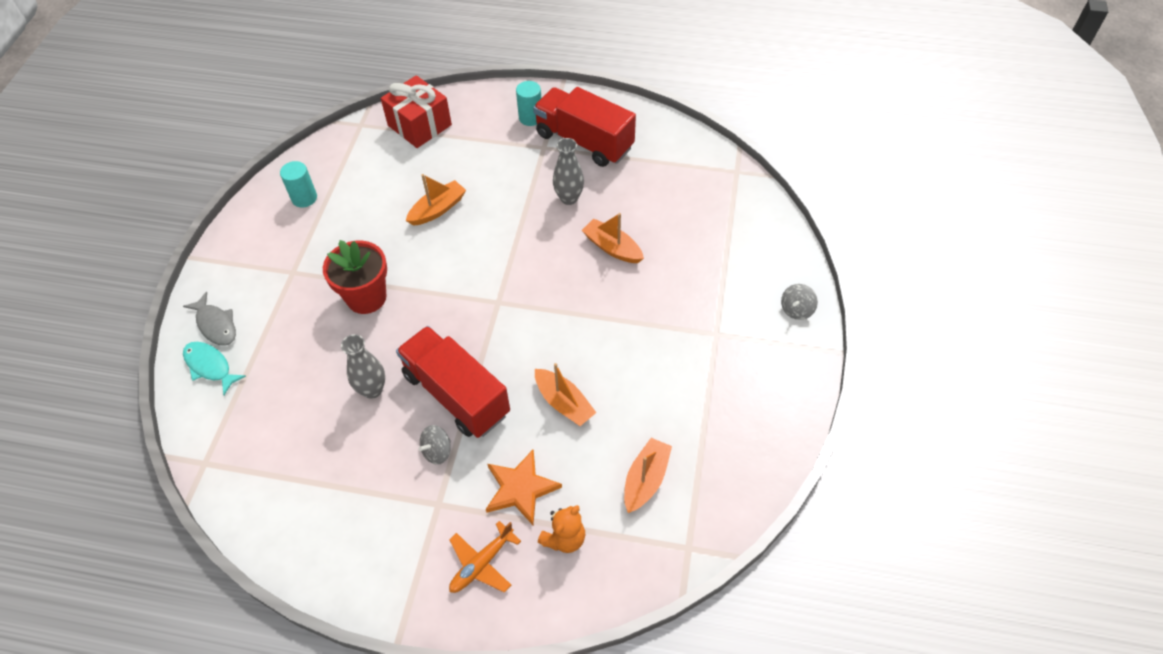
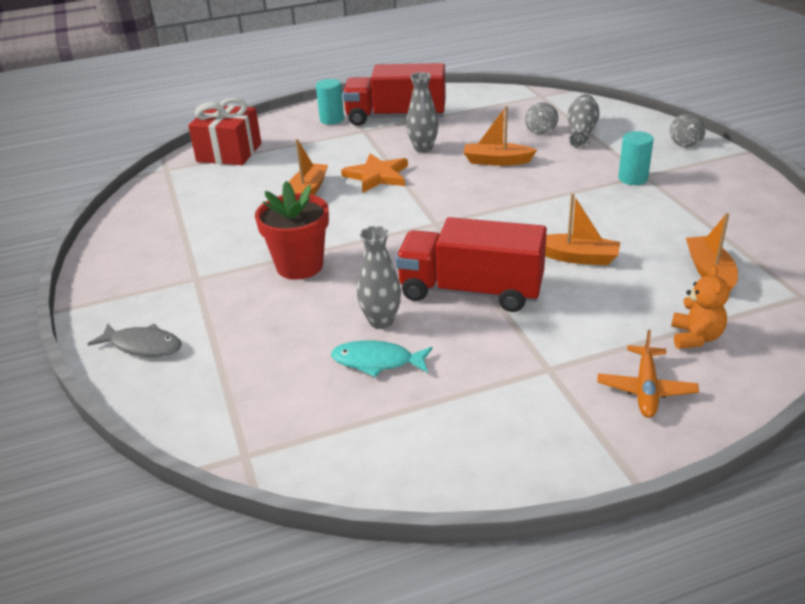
camera: 30 degrees left, 20 degrees down
(210, 366) = (169, 378): turquoise fish -> turquoise fish (377, 361)
(304, 198) = (155, 229): turquoise cylinder -> turquoise cylinder (633, 178)
(437, 451) = (501, 334): grey spinning top -> grey spinning top (541, 130)
(520, 488) = (612, 324): orange star -> orange star (377, 176)
(720, 245) = (581, 132): none -> grey vase

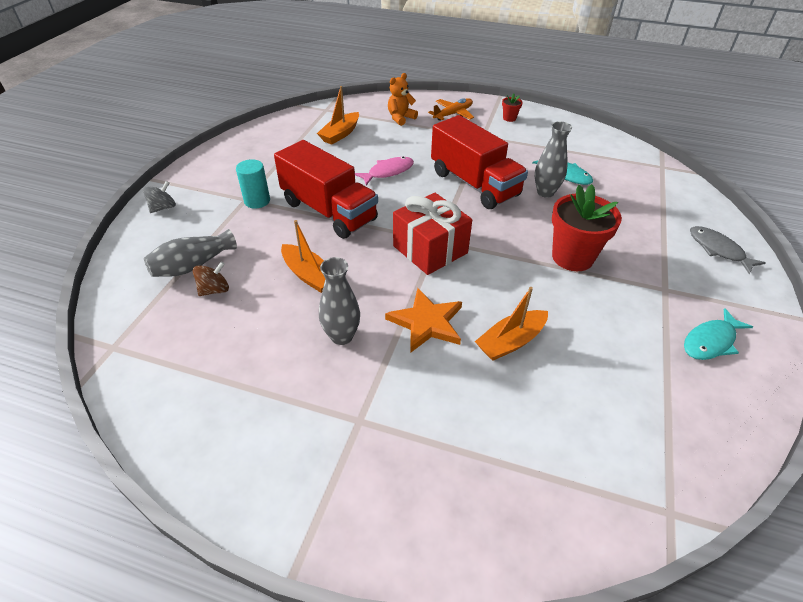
camera: 145 degrees left, 10 degrees up
(147, 256) = (711, 341): none -> turquoise fish
(229, 153) = (563, 495): red gift -> red gift (430, 249)
(332, 119) = (370, 485): turquoise cylinder -> none
(396, 117) = (296, 423): red truck -> red truck (329, 211)
(541, 130) = (214, 290): grey spinning top -> brown spinning top
(558, 432) = (509, 118): none -> red flower pot
(577, 257) = (388, 172): orange boat -> pink fish

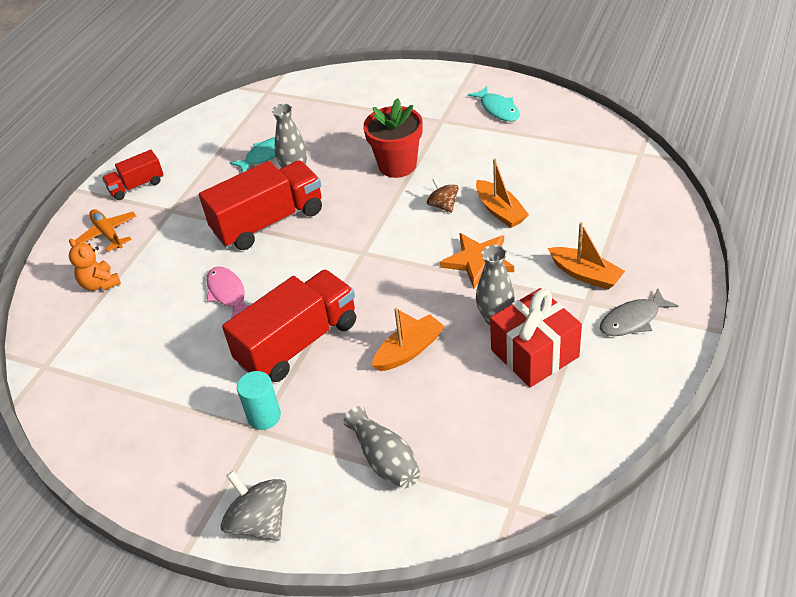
camera: 80 degrees left, 0 degrees up
(163, 208) = (260, 522): grey spinning top -> grey spinning top, size x1.63
(214, 290) = (428, 430): brown spinning top -> brown spinning top (443, 205)
(340, 134) = (122, 344): orange boat -> orange boat (585, 274)
(430, 249) = (377, 258): red gift -> red gift (534, 353)
(509, 118) = (136, 186): red flower pot -> red truck
(718, 250) = (395, 84): grey fish -> grey fish (633, 320)

